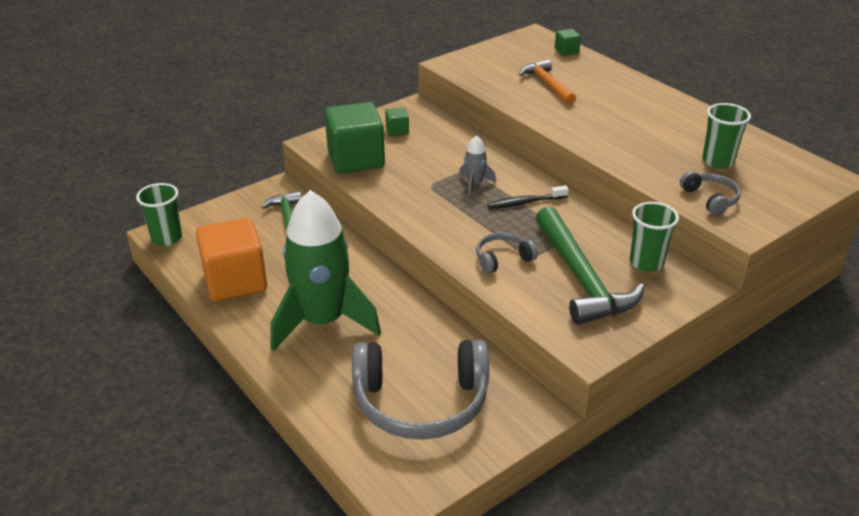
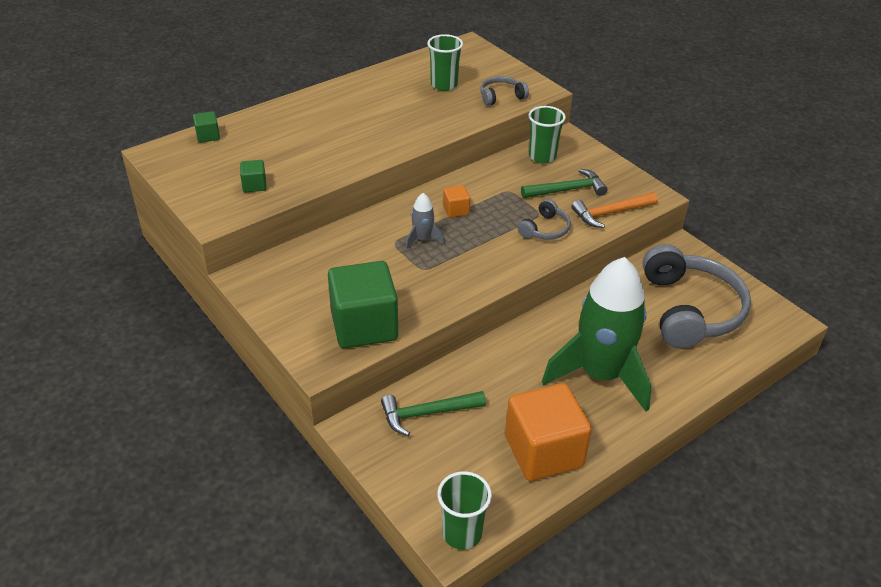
camera: 90 degrees left, 5 degrees up
(397, 131) = (303, 292): green cube -> green cube (254, 185)
(502, 259) = (545, 229): grey headphones -> grey headphones turned 120 degrees counterclockwise
(525, 202) = (456, 210): black toothbrush -> orange cube
(547, 84) = (285, 155): orange hammer -> orange hammer (610, 213)
(581, 278) = (567, 190): green hammer -> green hammer, size x0.60

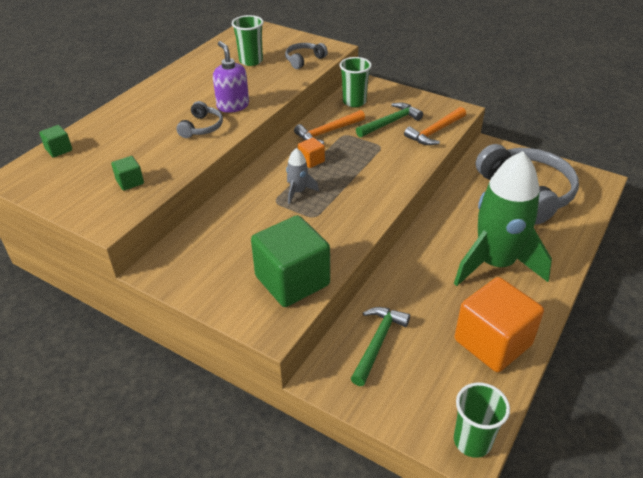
camera: 20 degrees left, 0 degrees up
(396, 131) = (233, 106): none -> purple soap dispenser
(427, 413) = (377, 342): green hammer -> green hammer turned 150 degrees clockwise
(492, 183) = (327, 132): none -> orange hammer
(545, 229) = (393, 157): grey headphones -> grey headphones (202, 127)

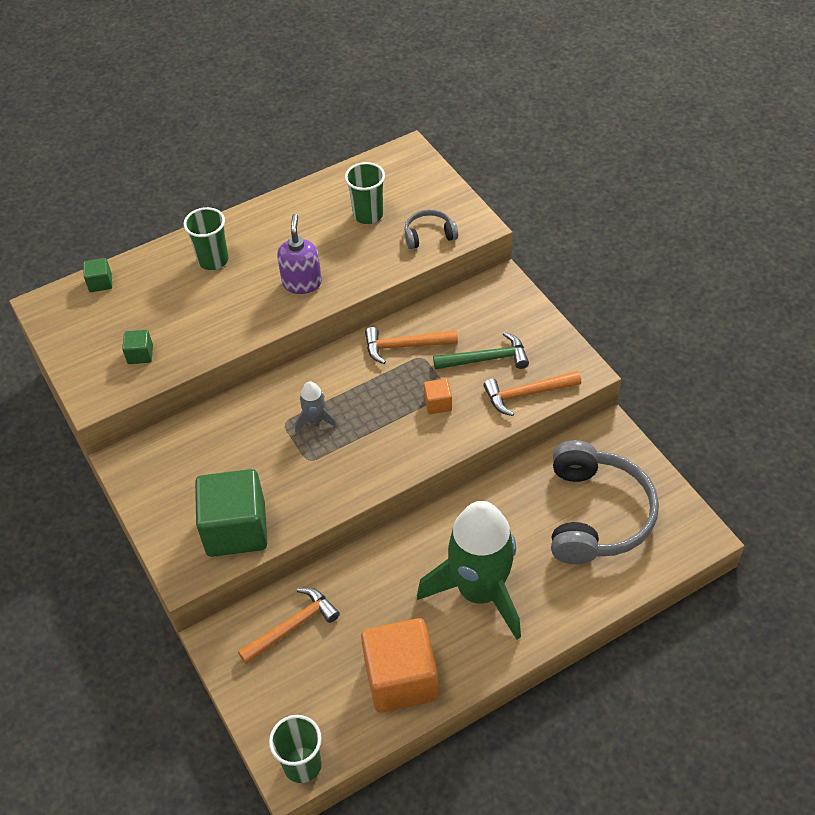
camera: 30 degrees right, 10 degrees up
(202, 127) = (251, 304): grey headphones -> none
(311, 161) = (358, 382): orange cube -> orange cube (438, 404)
(354, 102) = (469, 309): green cup -> green cup (213, 260)
(377, 342) = (292, 626): green hammer -> orange hammer

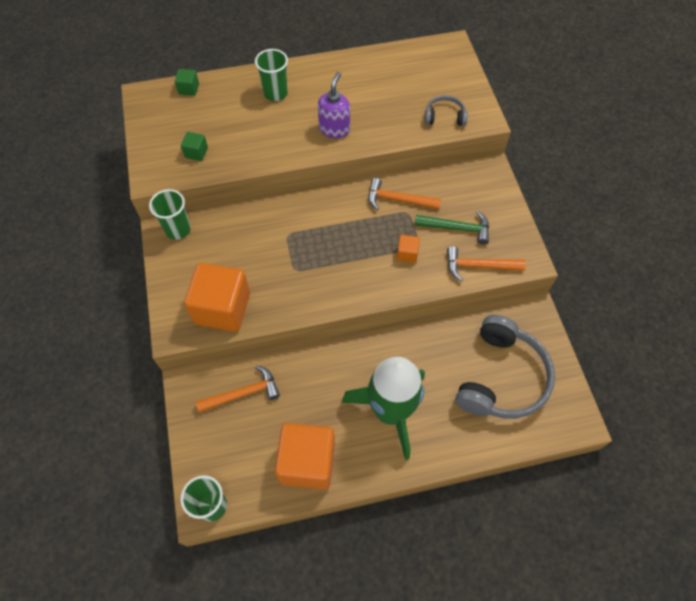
camera: 15 degrees right, 10 degrees up
(236, 529) = (222, 308): green cube -> orange cube
(315, 420) = (311, 239): grey rocket -> none
(368, 215) = (403, 88): green cup -> green cup (178, 229)

